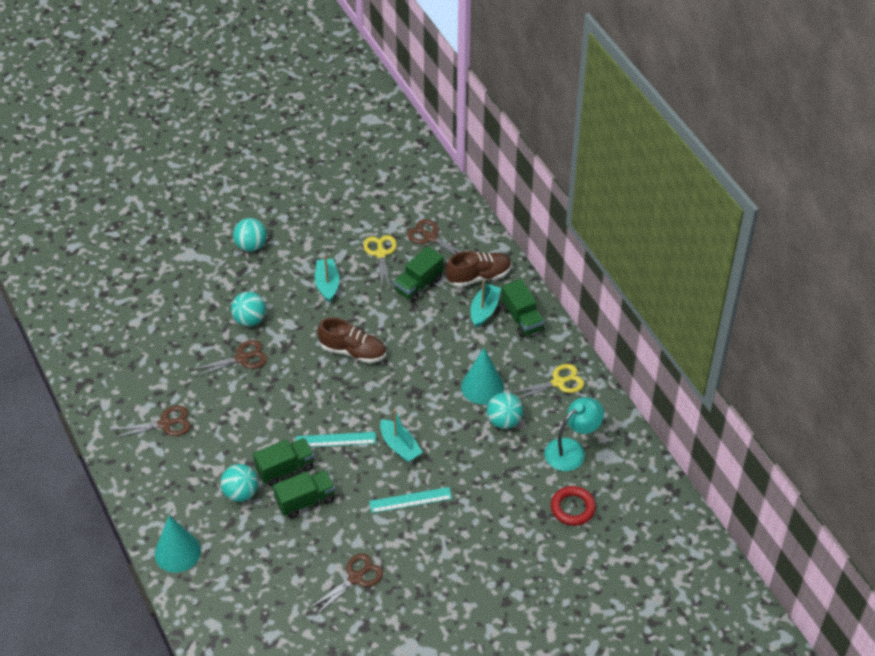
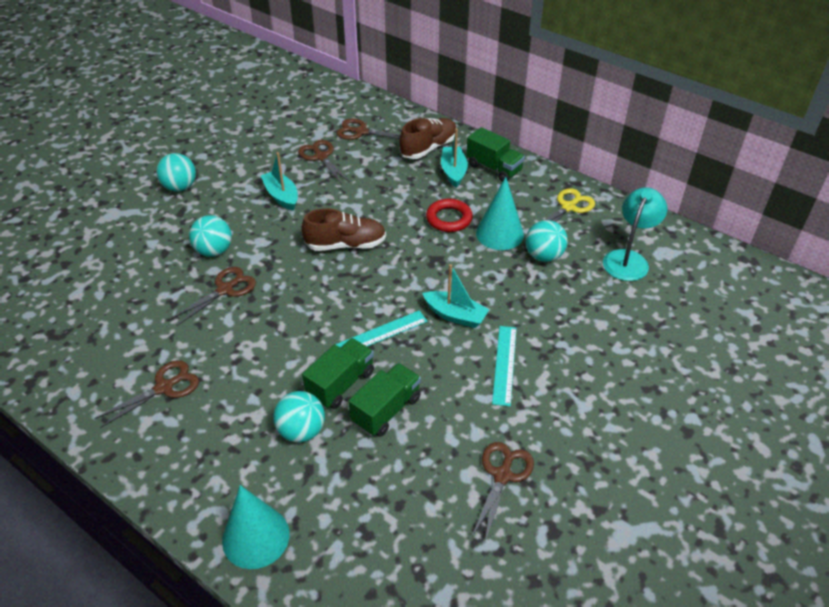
camera: 25 degrees left, 5 degrees down
(381, 253) = (321, 157): yellow scissors -> brown scissors
(410, 500) = (504, 364): turquoise ruler -> turquoise ruler turned 45 degrees counterclockwise
(418, 285) = (375, 170): green truck -> none
(572, 508) = (674, 310): red ring -> red ring (449, 219)

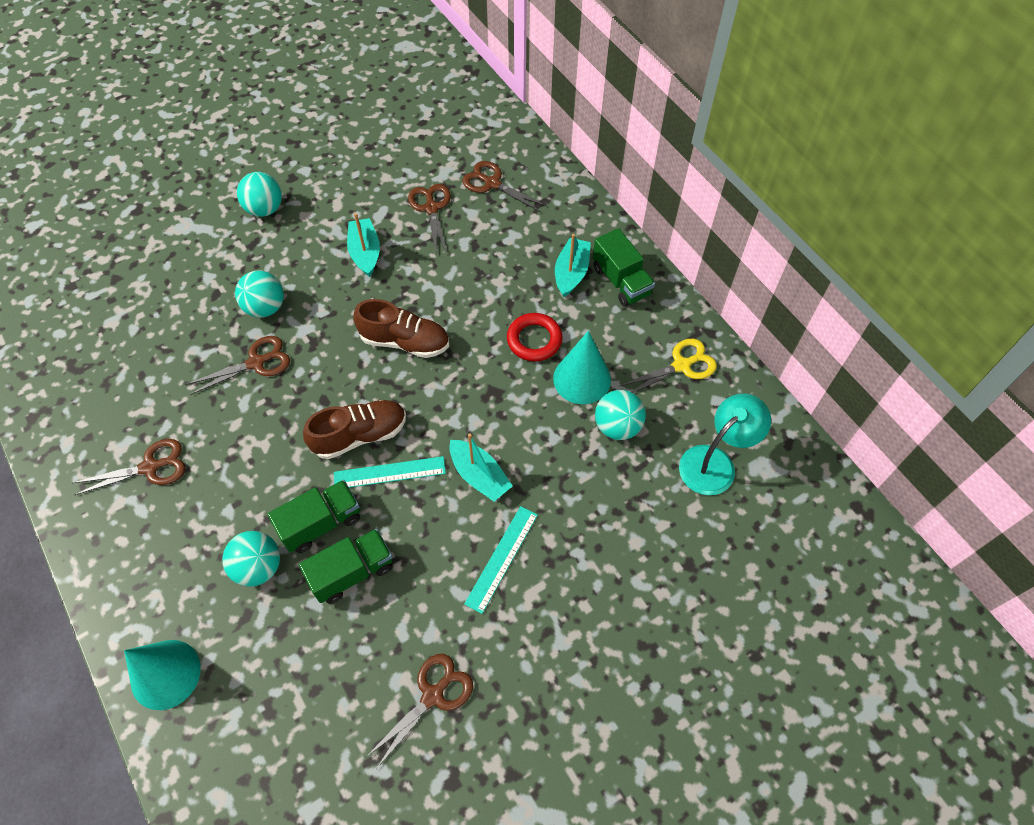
camera: 20 degrees right, 15 degrees up
(428, 148) = (558, 229): brown shoe -> brown shoe (360, 435)

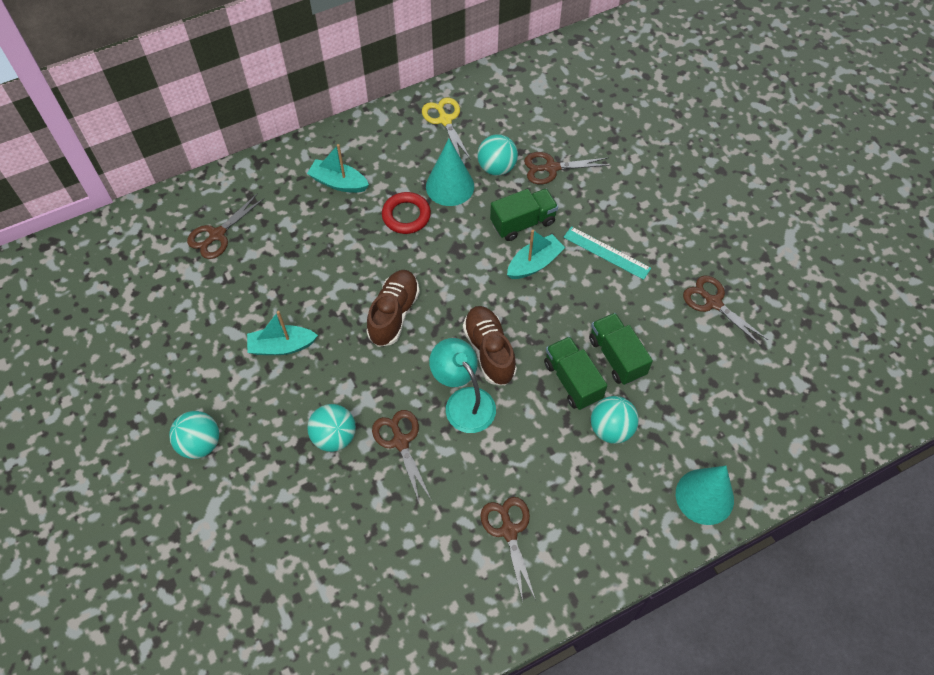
camera: 85 degrees left, 0 degrees up
(389, 473) = (528, 328): turquoise ruler -> none
(431, 208) = (237, 287): brown scissors -> brown scissors (551, 168)
(621, 281) = (354, 149): green truck -> green truck (523, 222)
(715, 462) = (533, 112): turquoise lamp -> turquoise lamp (463, 401)

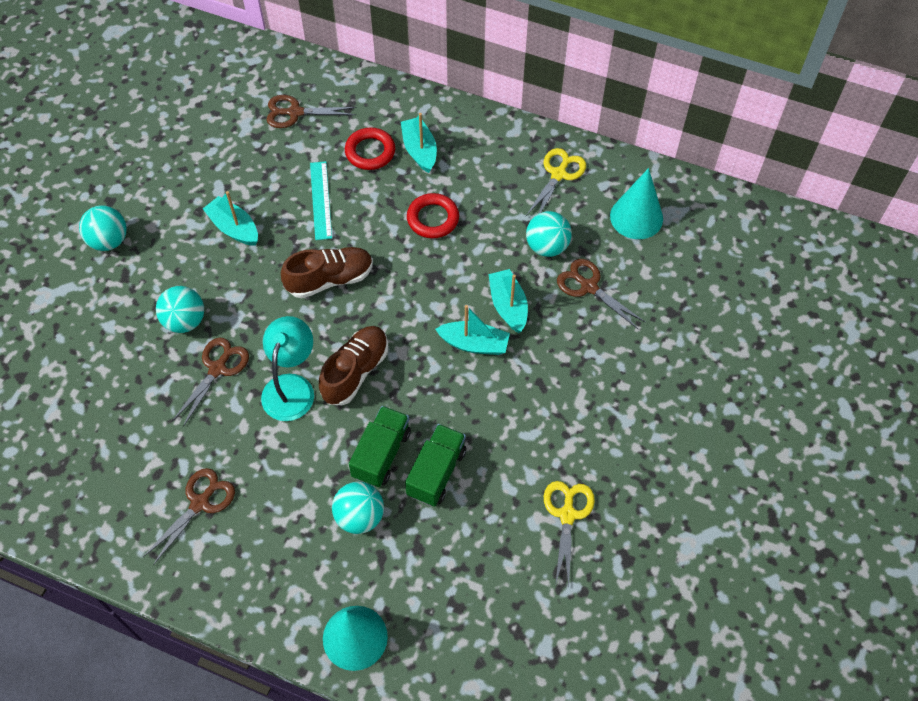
camera: 50 degrees right, 0 degrees up
(307, 213) = (370, 152): none -> red ring
(450, 186) = (493, 227): turquoise cone -> turquoise cone (636, 217)
(523, 222) = (508, 306): green truck -> turquoise boat
(606, 252) = (539, 391): turquoise ruler -> turquoise ruler (321, 200)
(713, 302) = (567, 514): brown scissors -> yellow scissors

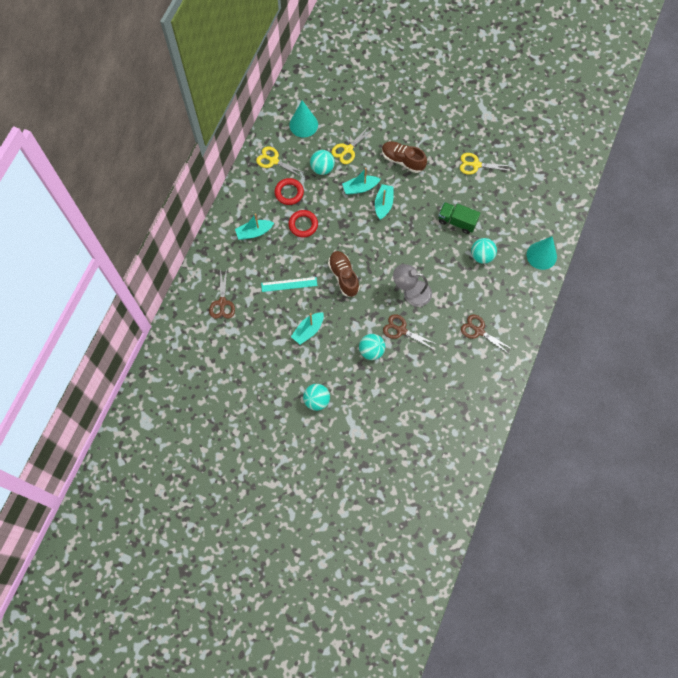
camera: 90 degrees left, 10 degrees up
(291, 387) = (411, 292): turquoise lamp -> grey lamp
(355, 372) = (401, 261): brown shoe -> brown shoe (403, 160)
(370, 152) = (254, 259): red ring -> red ring (289, 193)
(381, 454) = (448, 247): green truck -> none
(589, 287) = (348, 149): brown scissors -> yellow scissors

